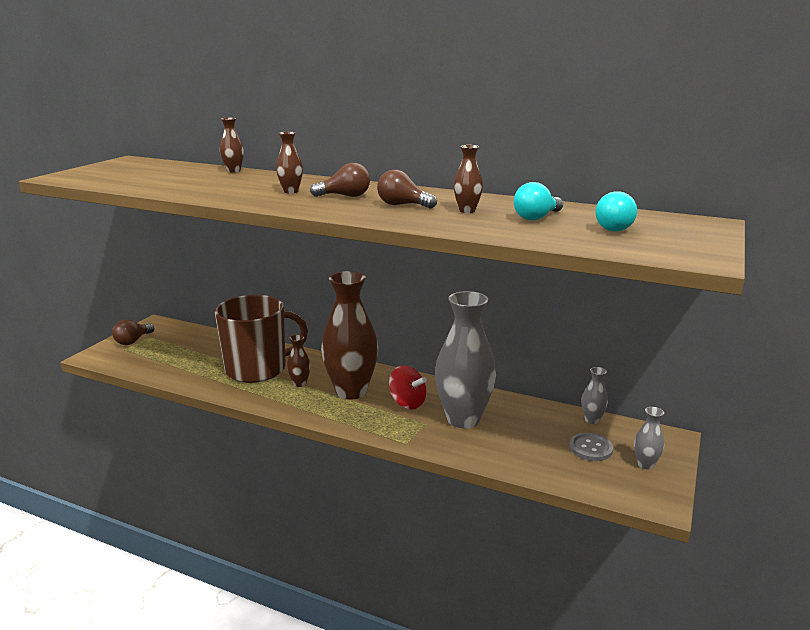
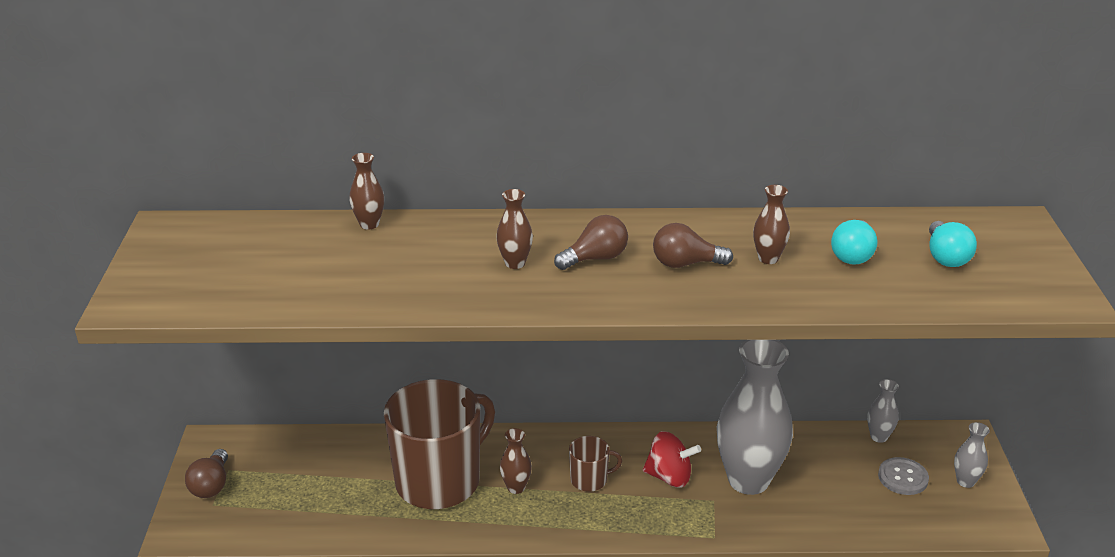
camera: 25 degrees left, 10 degrees up
(351, 391) = (589, 480): brown vase -> brown mug

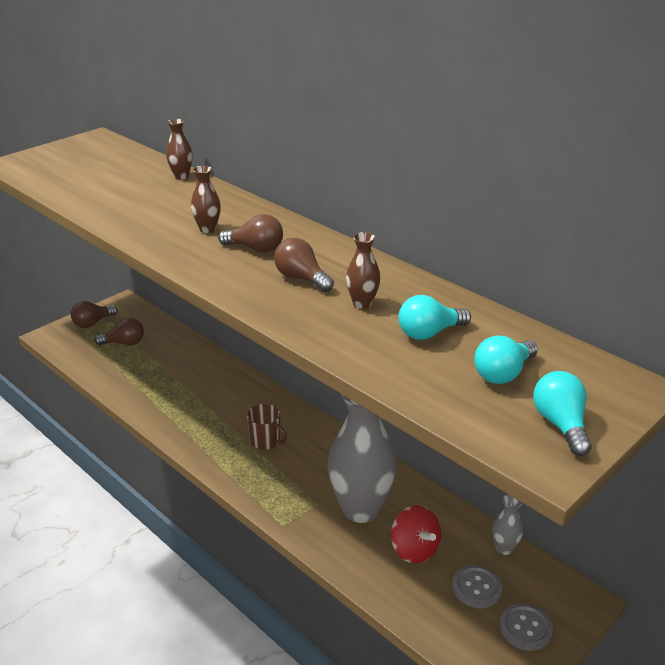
camera: 45 degrees right, 0 degrees up
(289, 482) = (124, 343): none -> brown light bulb
(440, 481) = (190, 388): brown mug -> none
(516, 487) = (220, 417): brown vase -> none
(669, 477) = (314, 471): red spinning top -> red spinning top (414, 549)
(965, 481) = (525, 628): grey vase -> grey button
(1032, 271) = (560, 424): none -> turquoise light bulb

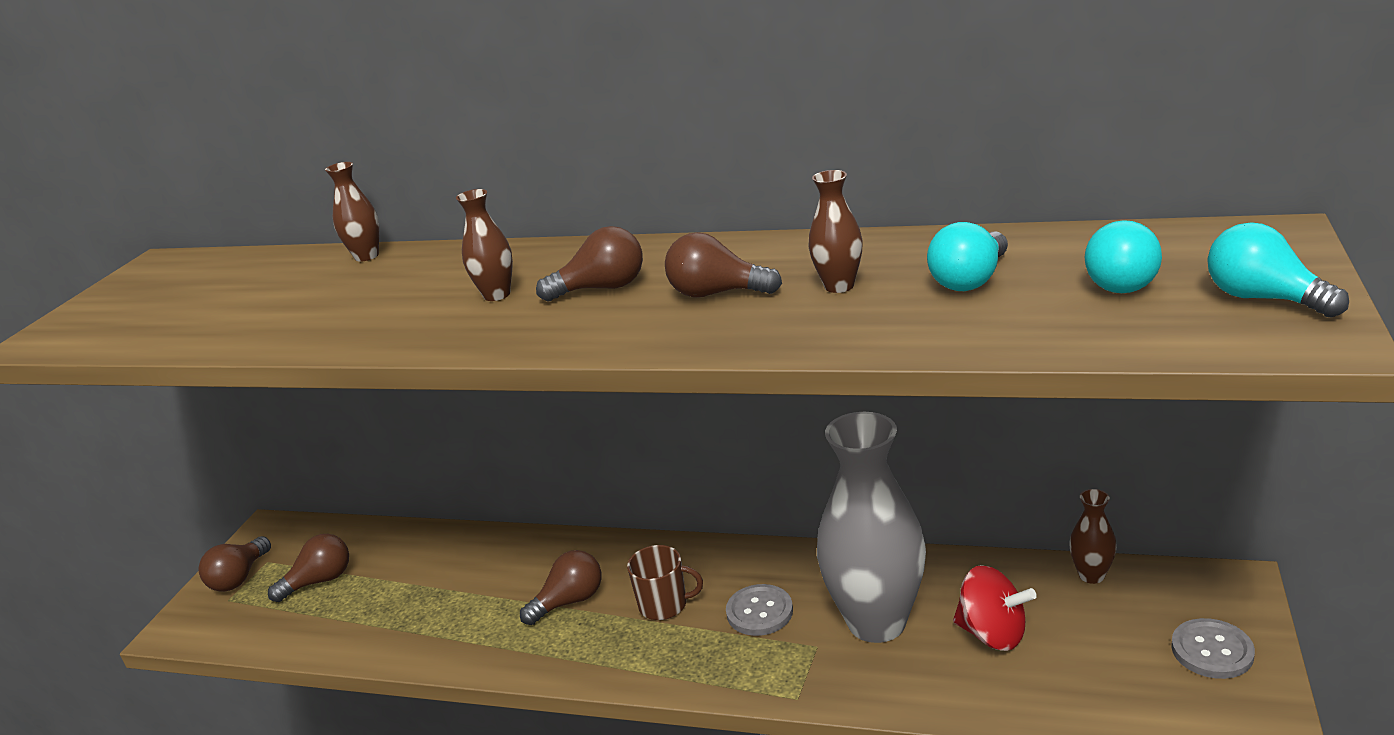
camera: 25 degrees left, 5 degrees down
(224, 414) = (569, 601): none -> brown light bulb
(476, 588) = (1110, 637): grey button -> grey button (759, 612)
(504, 548) = (1091, 575): grey vase -> brown vase

